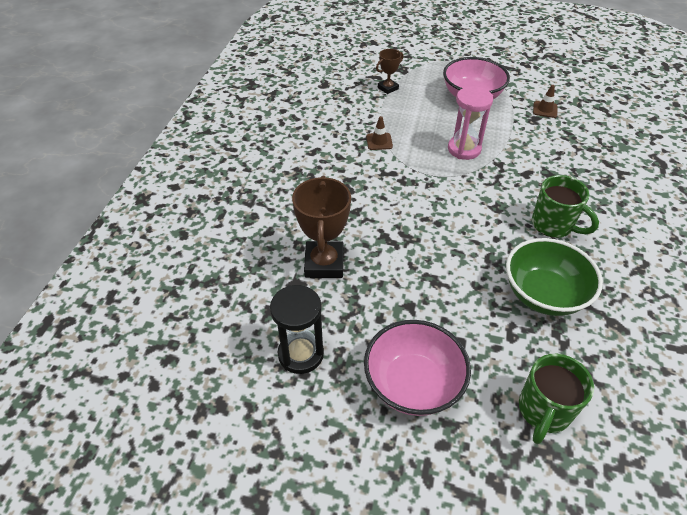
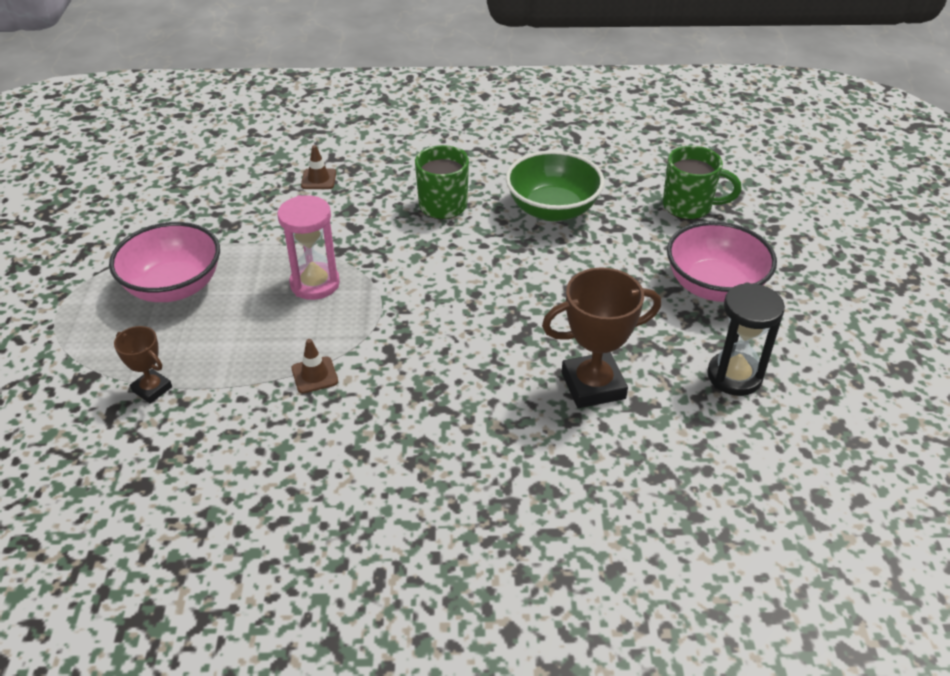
camera: 105 degrees left, 5 degrees down
(545, 109) = (203, 215): brown traffic cone -> brown traffic cone (318, 179)

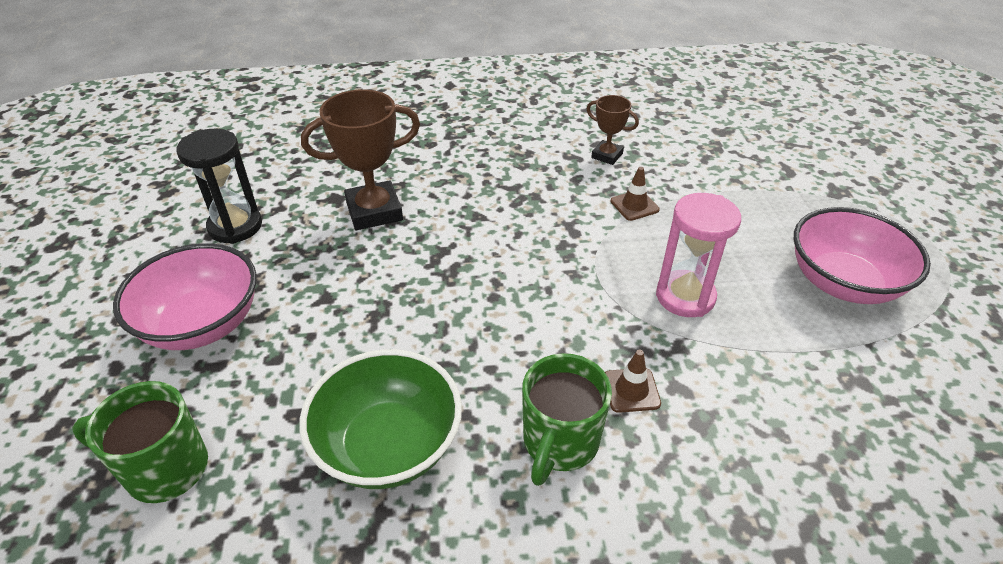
camera: 175 degrees right, 0 degrees up
(152, 389) = (771, 187): brown trophy -> brown trophy (607, 155)
(318, 179) = (786, 490): brown traffic cone -> brown traffic cone (631, 390)

